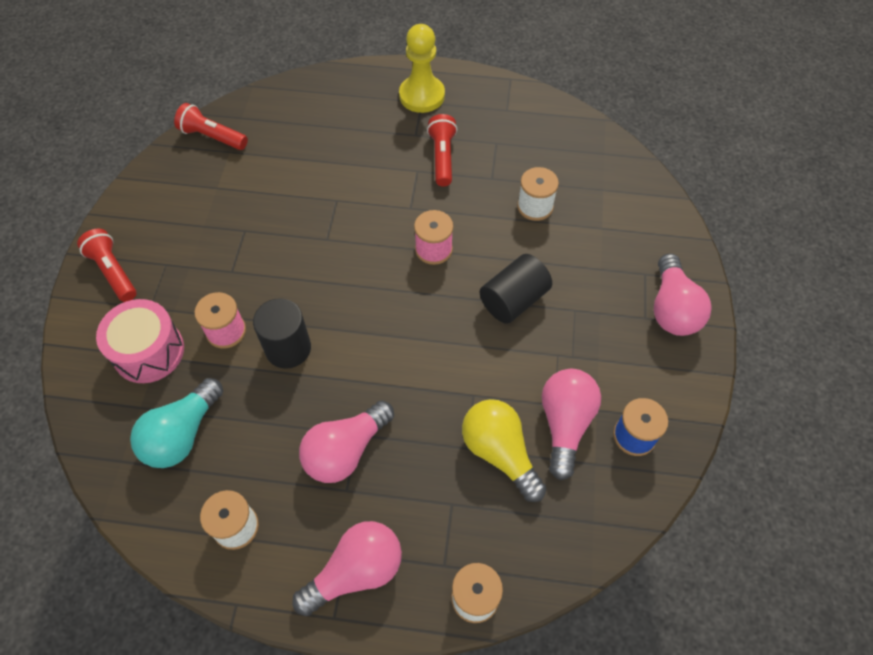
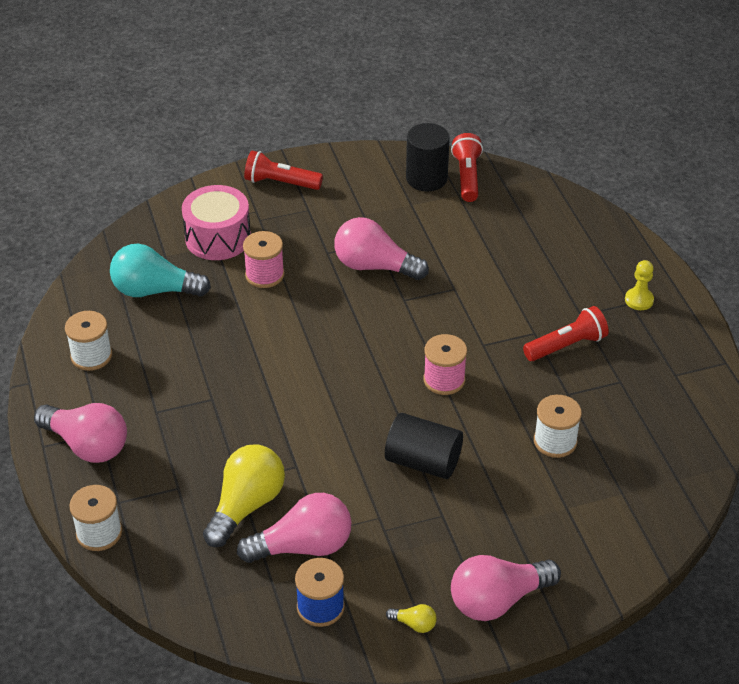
camera: 65 degrees right, 15 degrees down
(113, 272) = (280, 183): red flashlight -> red flashlight turned 105 degrees counterclockwise
(288, 348) = (271, 321): black cylinder -> black cylinder (426, 178)
(345, 451) = (192, 397): pink light bulb -> pink light bulb (374, 266)
(422, 96) = (639, 300): yellow pawn -> yellow pawn, size x0.52
(675, 374) = (414, 624): none -> yellow light bulb

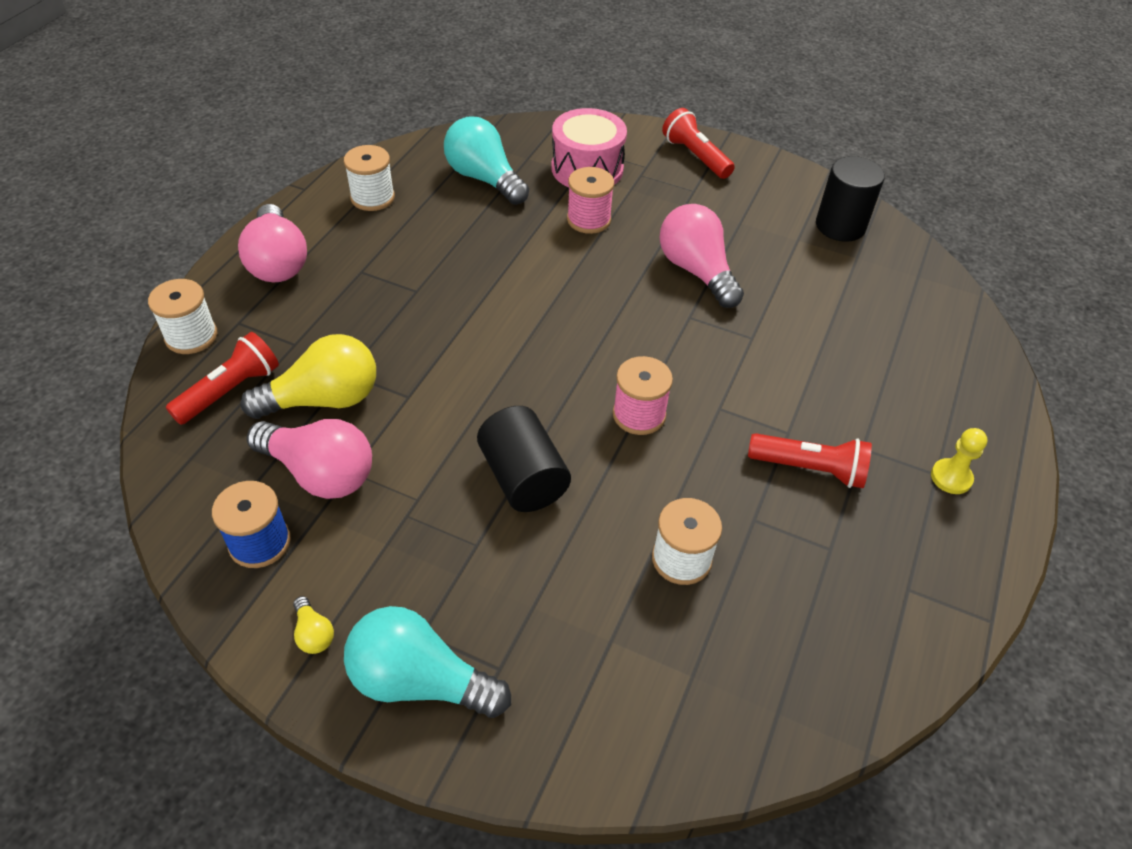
camera: 40 degrees right, 5 degrees up
(467, 177) = (885, 246): red flashlight -> red flashlight (230, 390)
(497, 600) = (419, 680): pink light bulb -> turquoise light bulb

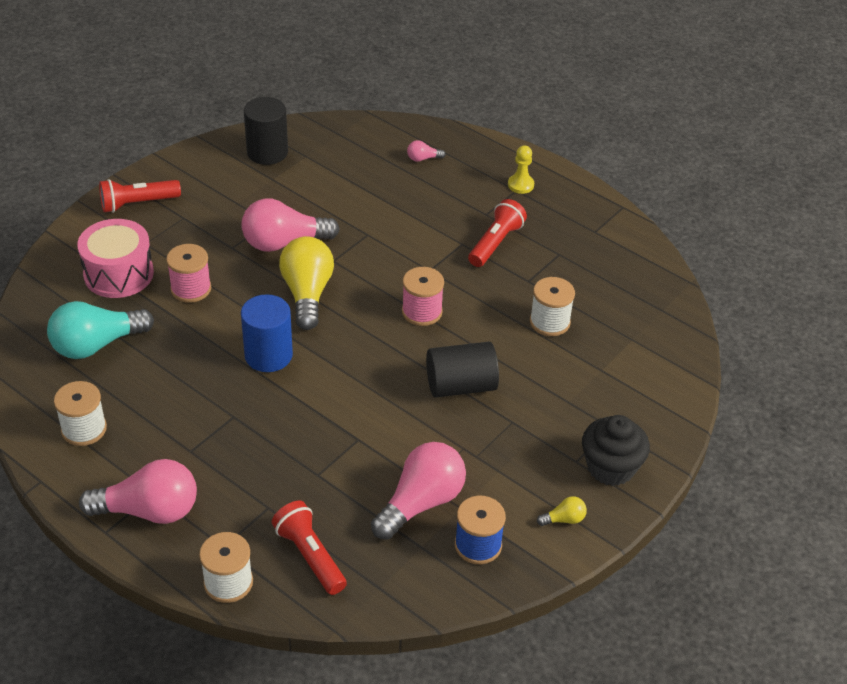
camera: 75 degrees left, 5 degrees down
(324, 399) = (343, 492): yellow light bulb -> yellow light bulb (307, 293)
(419, 680) = (610, 467): turquoise light bulb -> black cupcake
(513, 297) = (268, 355): none -> blue cylinder
(929, 362) = (423, 158): none -> pink light bulb

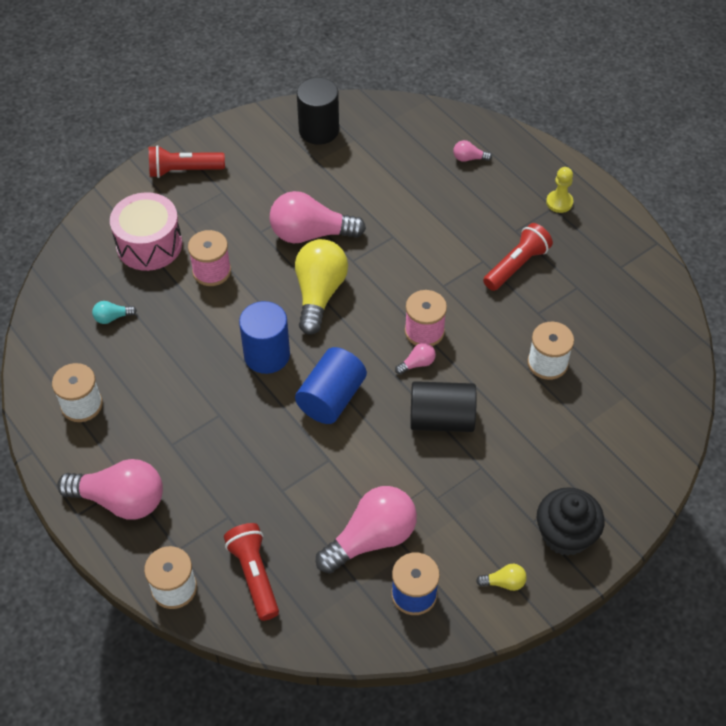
camera: 15 degrees right, 10 degrees up
(96, 345) = (112, 317): turquoise light bulb -> turquoise light bulb, size x0.43
(345, 384) = (331, 398): none -> blue cylinder
(423, 341) = (417, 364): none -> pink light bulb

